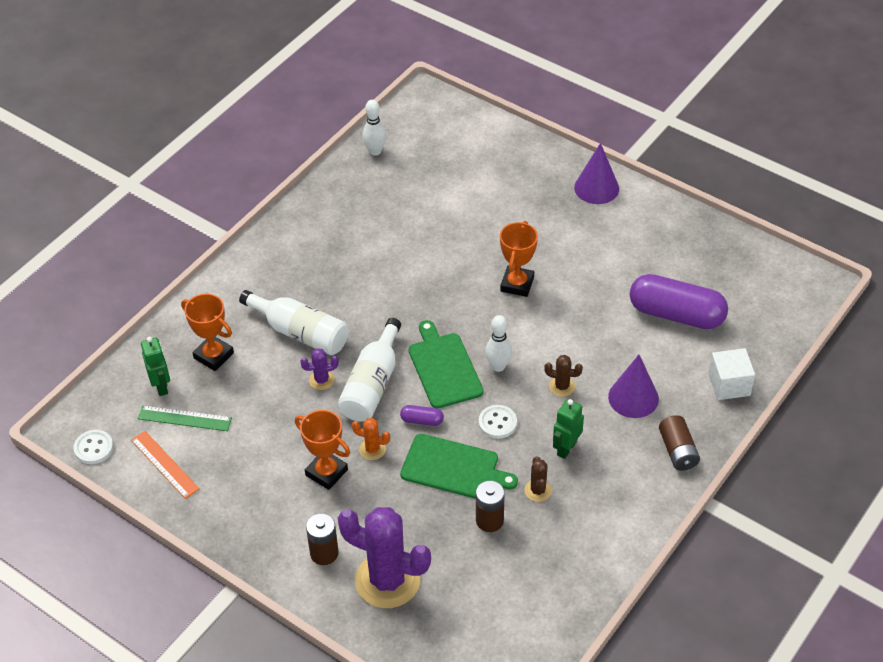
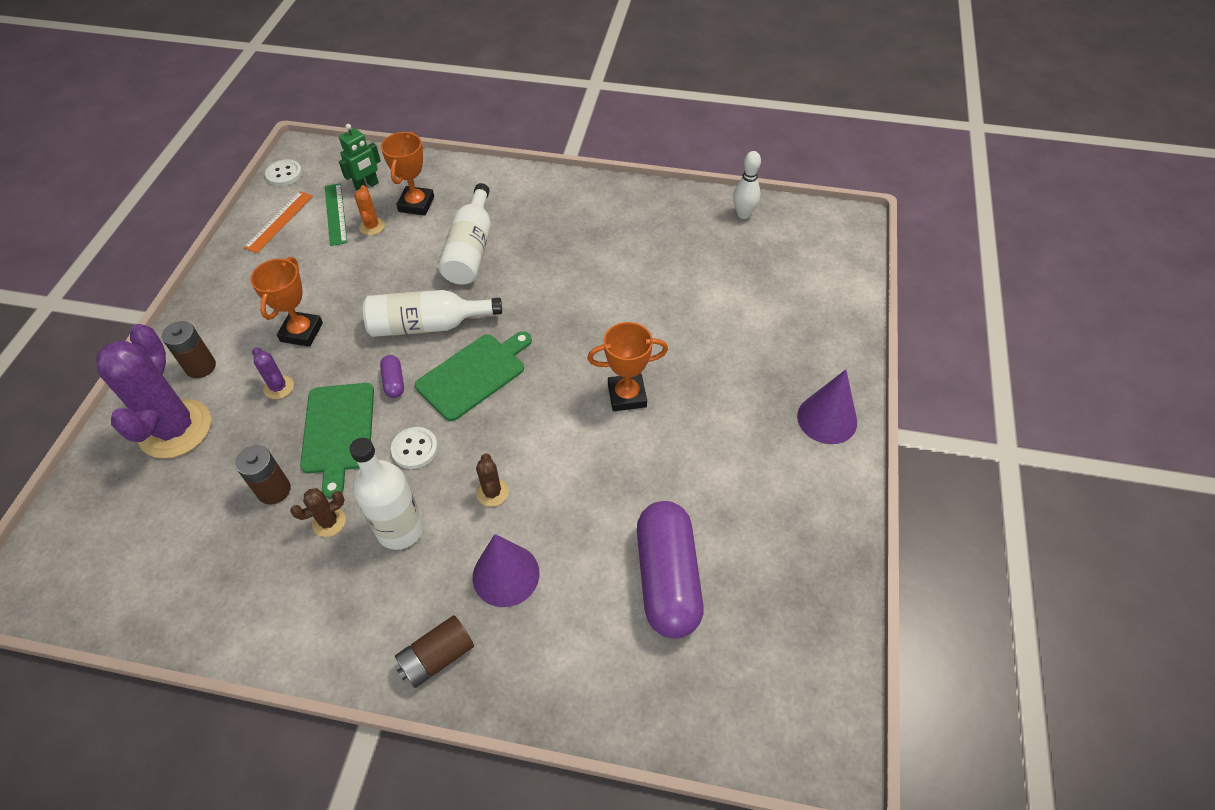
camera: 65 degrees right, 5 degrees up
(321, 380) = (417, 286): purple cactus -> purple cactus (278, 387)
(372, 449) = (342, 356): orange cactus -> orange cactus (372, 226)
(498, 366) = (496, 421): white bowling pin -> none
(566, 448) = (400, 529): green robot -> white bottle
(729, 385) = (575, 686): white cube -> none

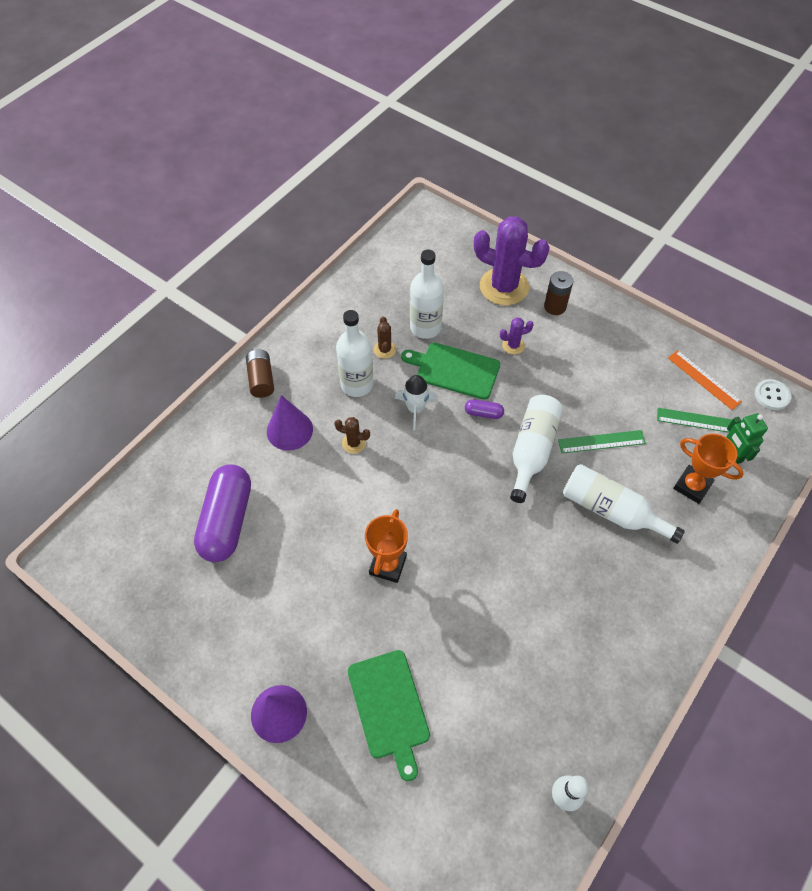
camera: 115 degrees right, 5 degrees up
(274, 490) = (425, 327): brown battery -> white bottle
(301, 332) = (562, 369): orange trophy -> none
(372, 226) = (672, 444): orange cactus -> none
(392, 276) = (601, 442): none -> green ruler
(415, 449) = (415, 409): white button -> white rocket
(474, 374) = (464, 466): green cutting board -> green cutting board (389, 708)
(667, 578) = (227, 521): purple capsule -> purple capsule turned 75 degrees clockwise

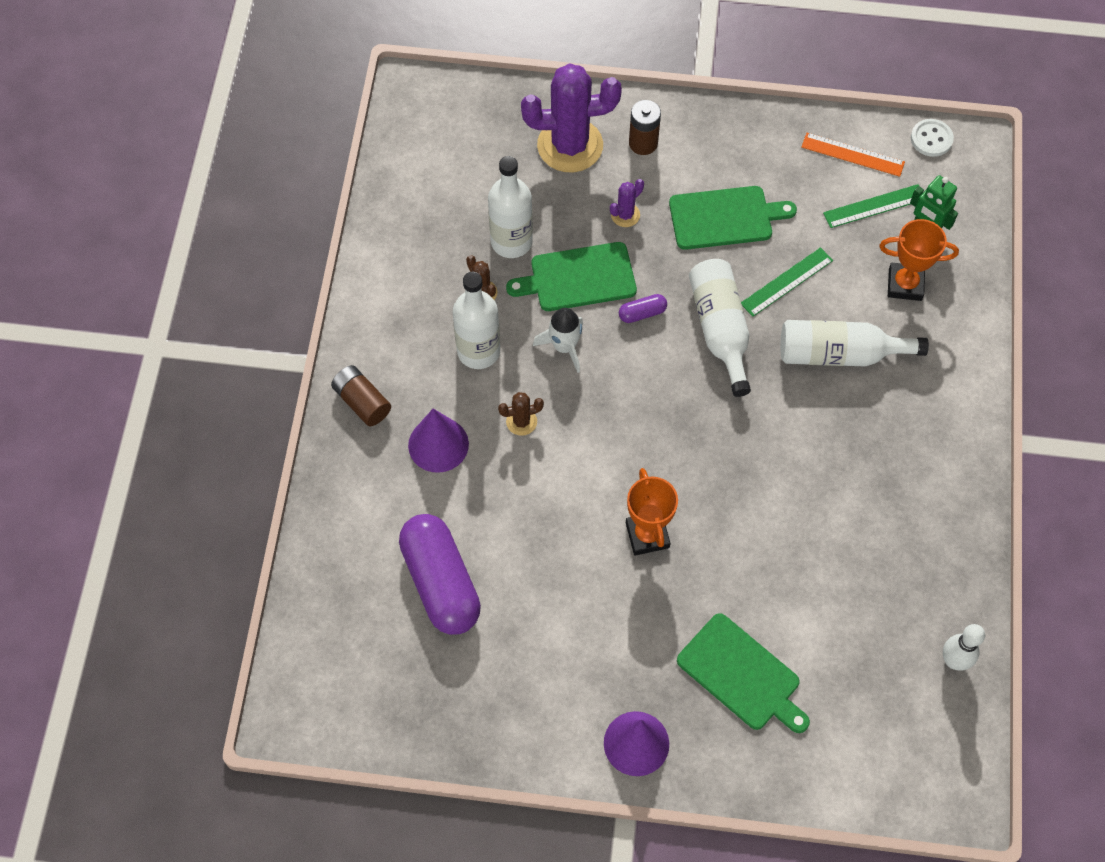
camera: 30 degrees left, 5 degrees up
(582, 379) = (725, 218): none -> green cutting board

